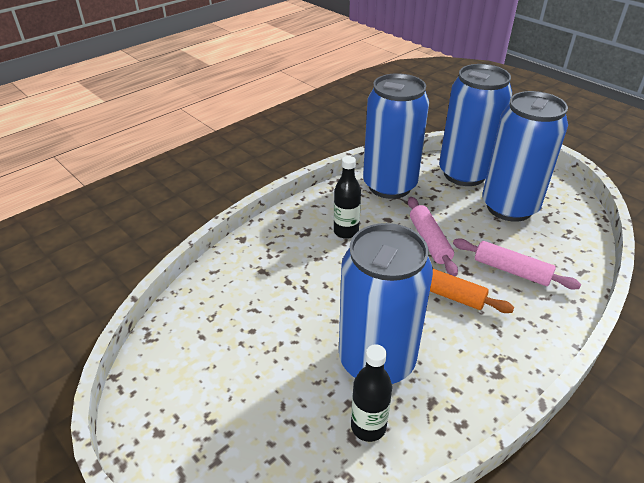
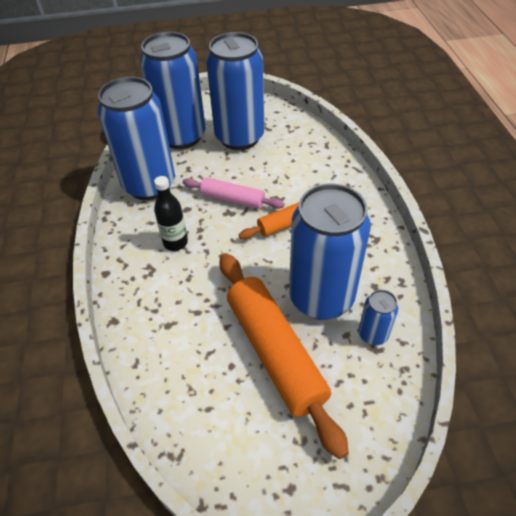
camera: 55 degrees left, 10 degrees up
(287, 354) = (275, 352): none -> orange rolling pin
(368, 427) = (373, 334): black bottle -> blue can
(511, 270) = (298, 176): pink rolling pin -> none

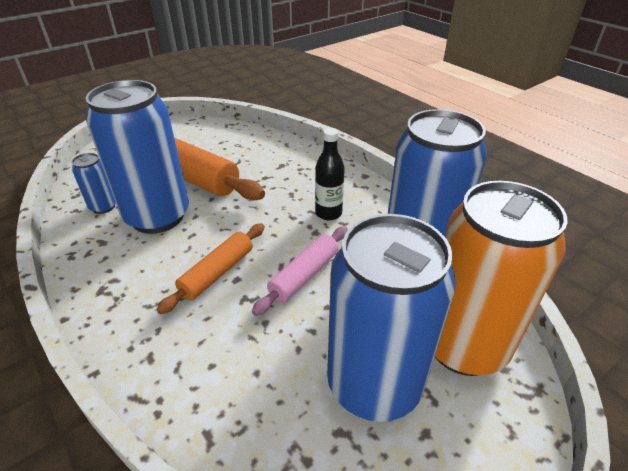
camera: 150 degrees right, 10 degrees down
(181, 136) = (463, 345): blue can -> orange can
(233, 199) = (304, 275): pink rolling pin -> pink rolling pin turned 45 degrees counterclockwise

